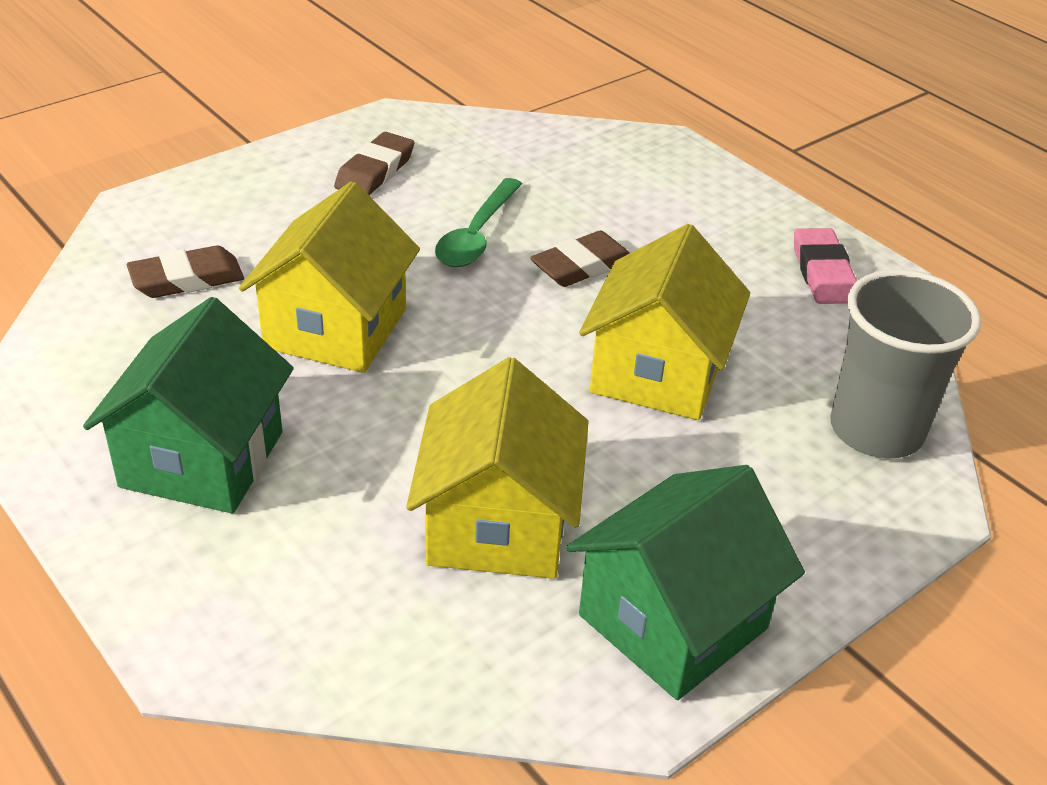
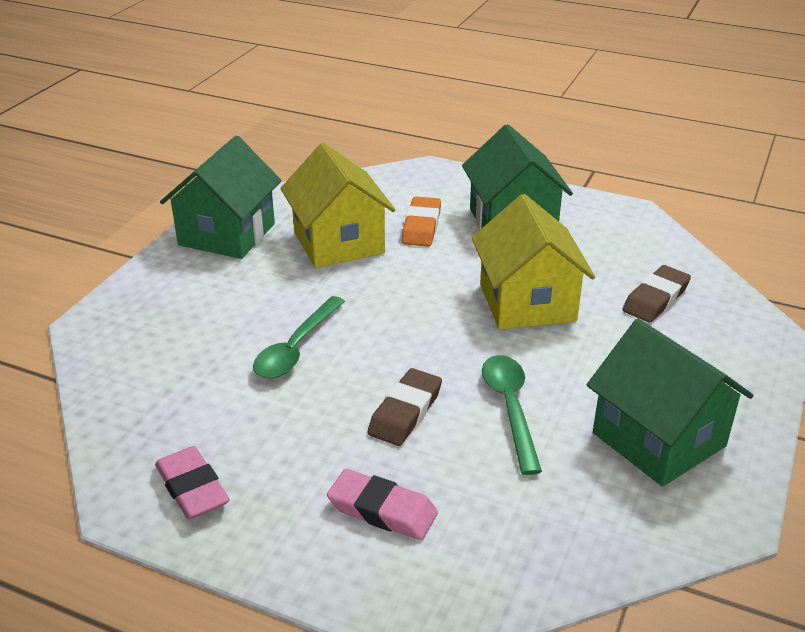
camera: 155 degrees right, 5 degrees down
(345, 507) = (421, 226): none -> orange eraser
(375, 171) = (658, 439): brown eraser -> green house
(657, 373) = (296, 348): yellow house -> green spoon
(658, 204) = (382, 510): none -> pink eraser
(876, 430) = (127, 361): grey cup -> none

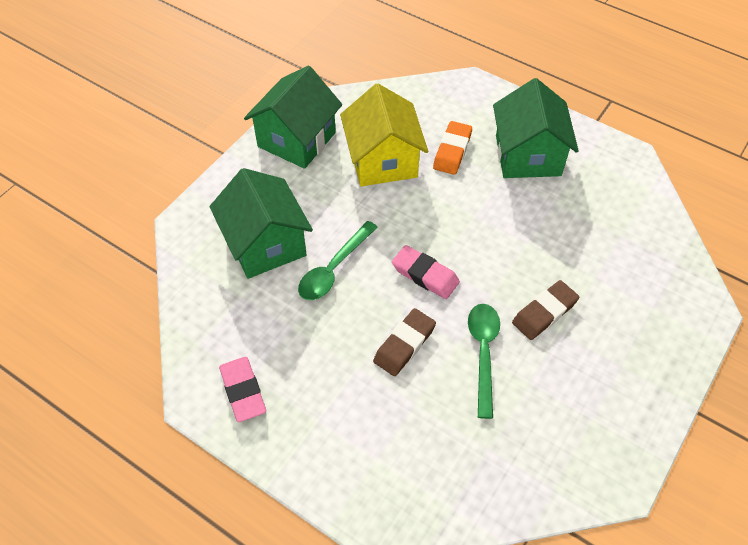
camera: 10 degrees right, 20 degrees up
(382, 510) = (372, 432): pink eraser -> pink eraser (425, 275)
(527, 302) = (520, 247): yellow house -> none
(655, 299) = (624, 257): brown eraser -> brown eraser (544, 312)
(658, 439) = (588, 401): green house -> green house (265, 244)

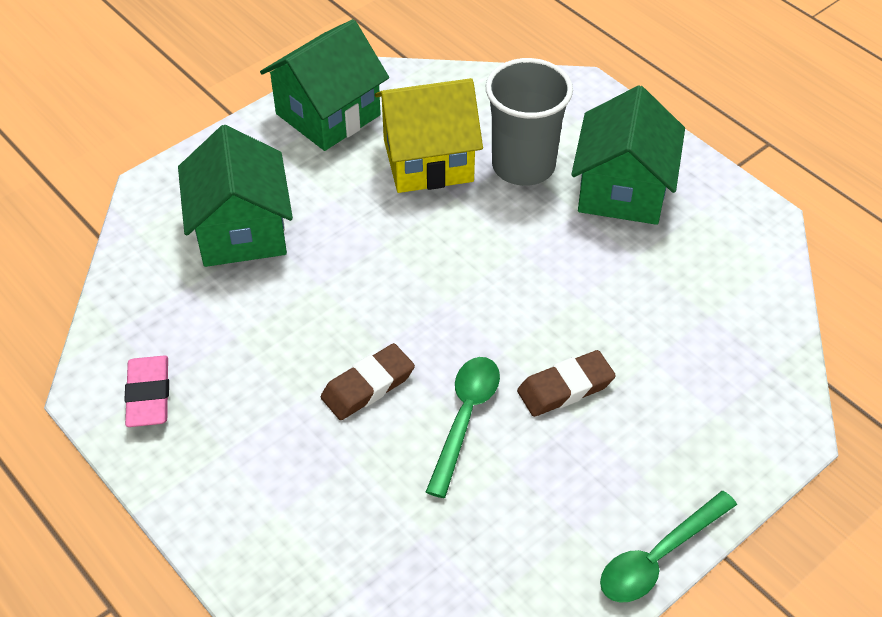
camera: 15 degrees right, 5 degrees down
(334, 268) = (314, 277): green spoon -> green spoon (658, 557)
(383, 160) = (428, 160): yellow house -> yellow house turned 75 degrees clockwise
(425, 275) = (427, 309): pink eraser -> none
(452, 151) = (523, 166): orange eraser -> grey cup

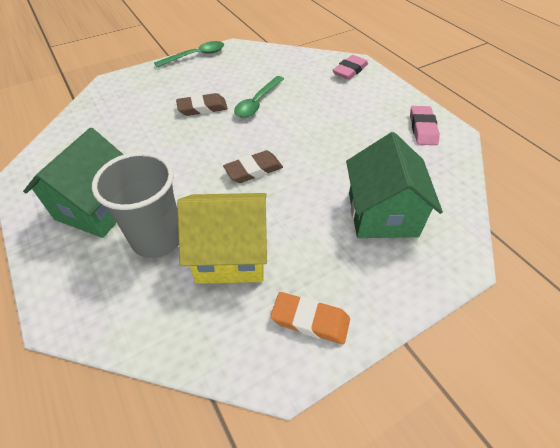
camera: 170 degrees left, 0 degrees up
(278, 555) = (350, 70): none -> pink eraser
(328, 114) = (310, 320): green house -> orange eraser
(368, 386) = (304, 119): brown eraser -> brown eraser (253, 170)

